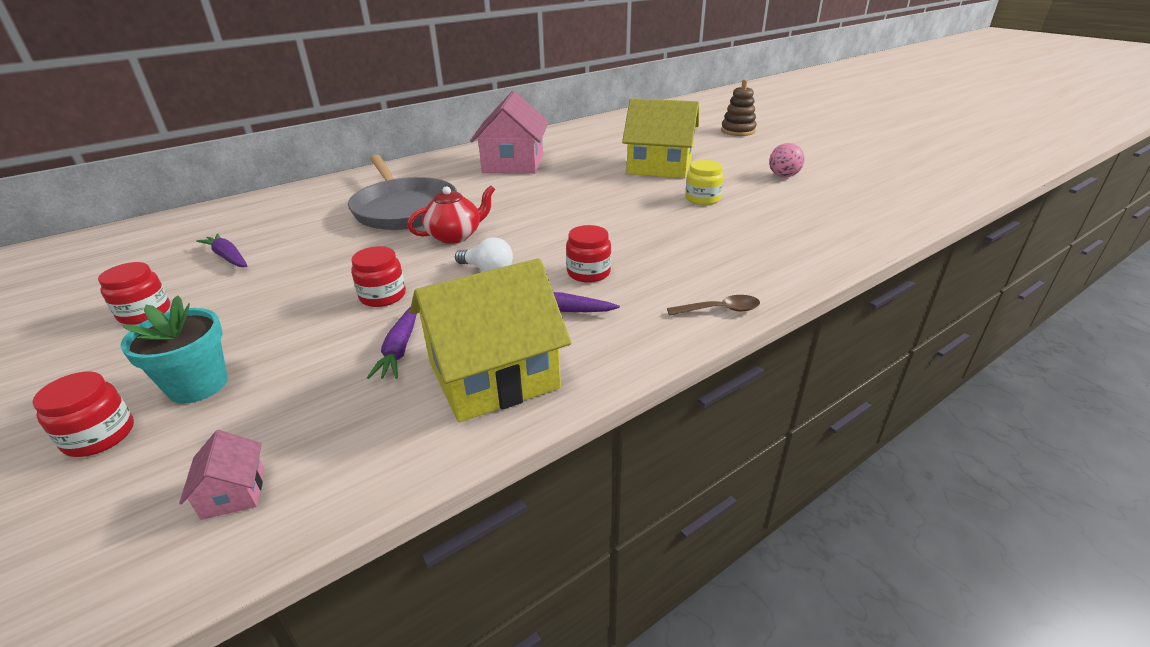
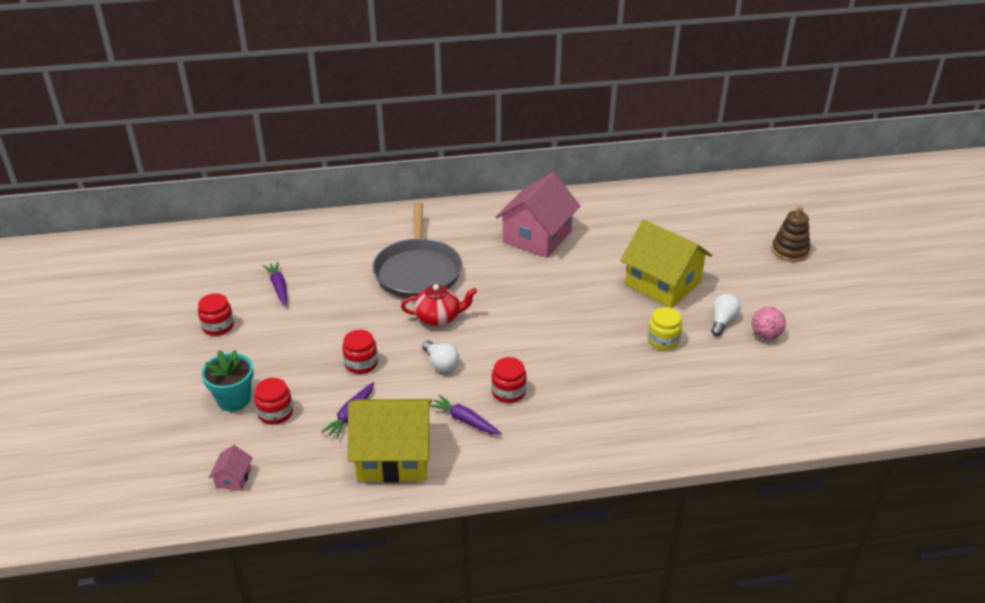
camera: 25 degrees right, 5 degrees up
(100, 436) = (180, 417): red jar -> red jar (275, 413)
(720, 310) = (572, 461): brown spoon -> none
(738, 176) = (722, 321): none -> white light bulb

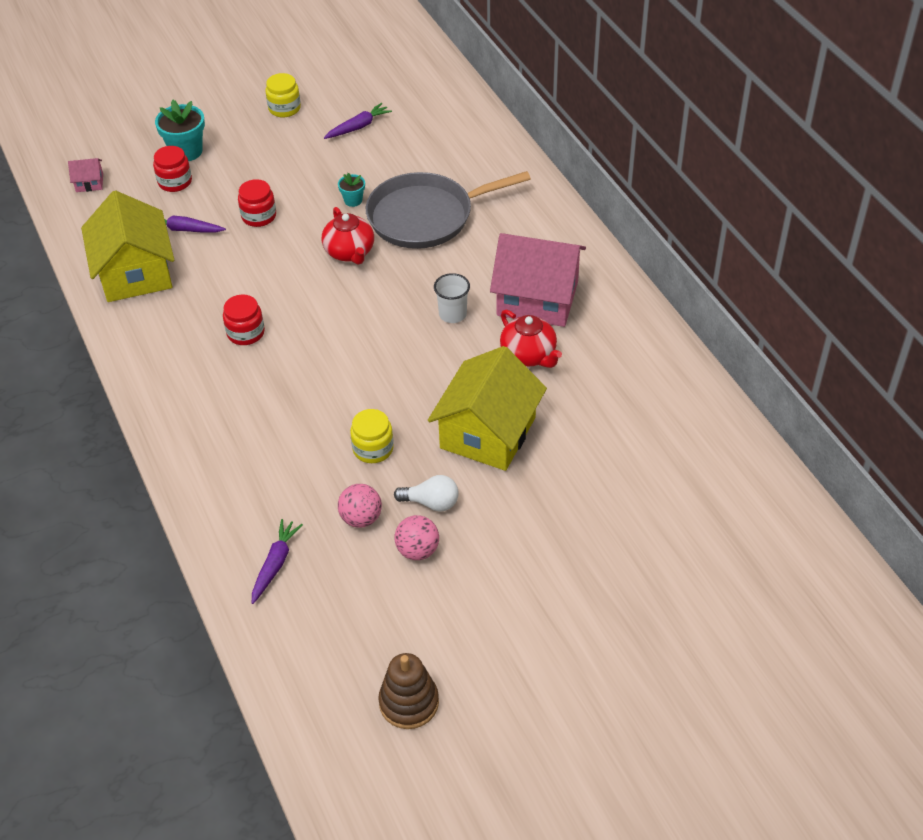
camera: 75 degrees right, 10 degrees up
(218, 326) = (284, 108): red jar -> yellow jar
(374, 305) = (353, 200): none -> turquoise flower pot
(441, 363) = (275, 272): white light bulb -> none
(465, 420) = (195, 310): purple carrot -> purple carrot (275, 564)
(536, 277) = (452, 314): none -> white cup
(593, 251) = (529, 355): none -> red teapot
(730, 357) = (361, 518): none -> pink ball
(789, 251) = (623, 564): brown stacking toy -> brown stacking toy (409, 702)

